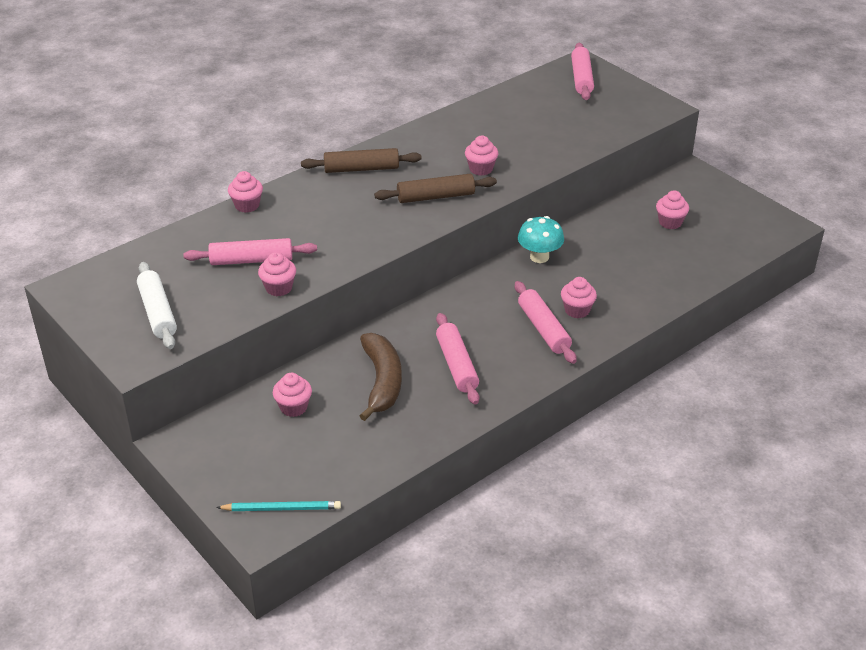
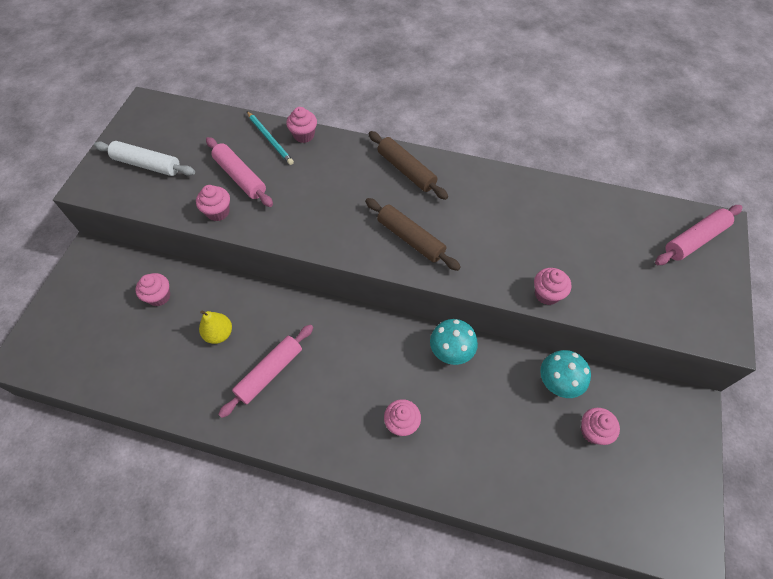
camera: 55 degrees right, 20 degrees up
(157, 312) = (147, 164): white rolling pin -> white rolling pin turned 75 degrees clockwise
(281, 508) = (51, 354): turquoise pencil -> turquoise pencil (270, 139)
(382, 382) = (219, 334): brown banana -> yellow pear
(481, 169) = (477, 246): pink cupcake -> pink cupcake (547, 294)
(543, 329) = (357, 411): pink rolling pin -> none
(618, 219) = (558, 383): none -> turquoise mushroom

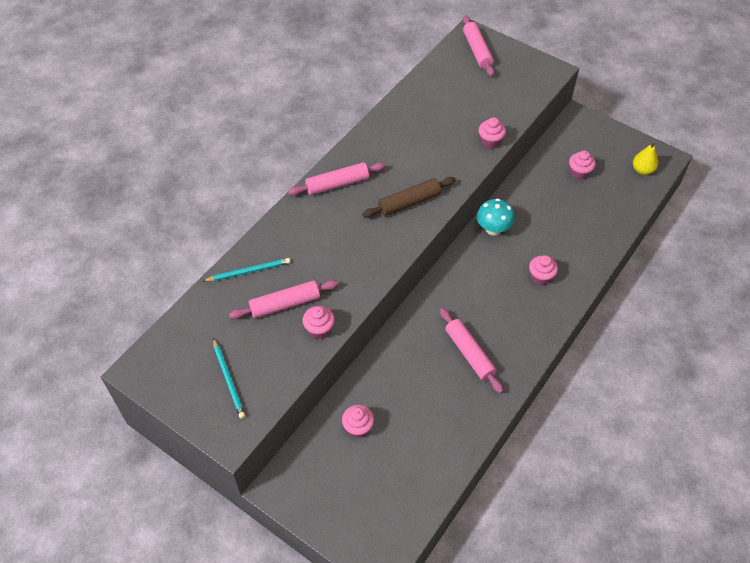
camera: 70 degrees left, 5 degrees down
(147, 164) = (228, 379): white rolling pin -> turquoise pencil
(219, 334) = (418, 384): yellow pear -> yellow pear (642, 170)
(304, 135) = (257, 244): pink cupcake -> none
(406, 170) = (337, 184): brown rolling pin -> pink rolling pin
(558, 383) = (538, 177): turquoise mushroom -> none

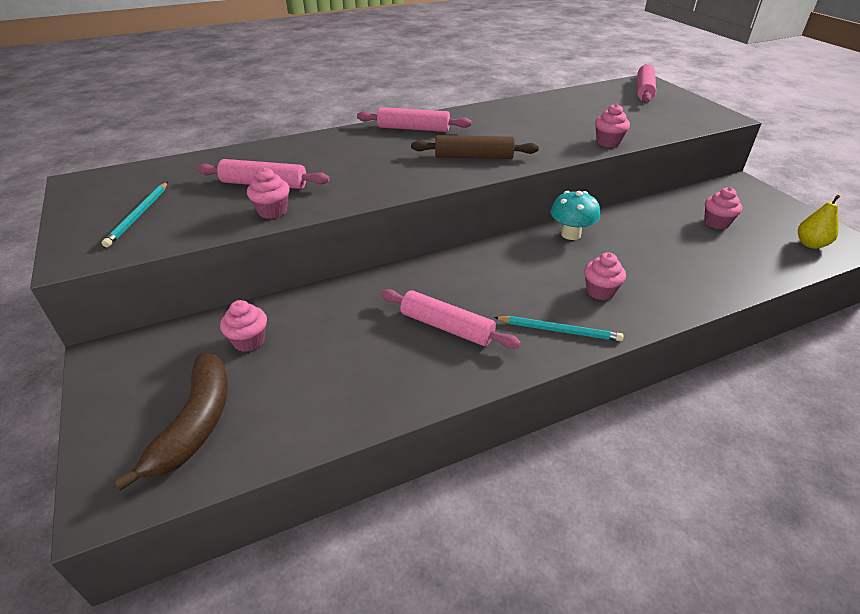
camera: 30 degrees right, 15 degrees down
(248, 271) = (262, 155): turquoise pencil -> turquoise pencil (559, 330)
(383, 496) = (196, 424): none -> brown banana
(469, 353) = (446, 327): pink rolling pin -> pink rolling pin turned 60 degrees counterclockwise

